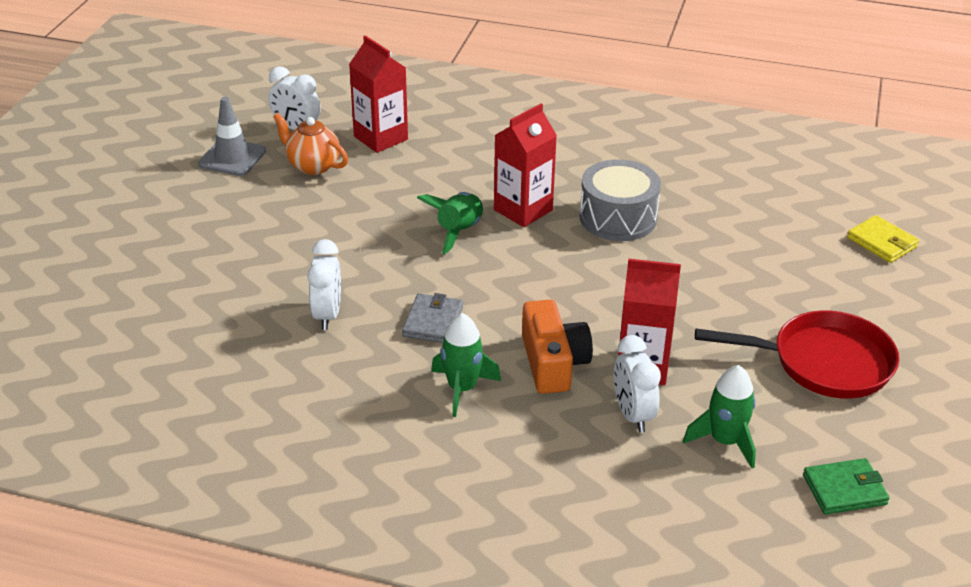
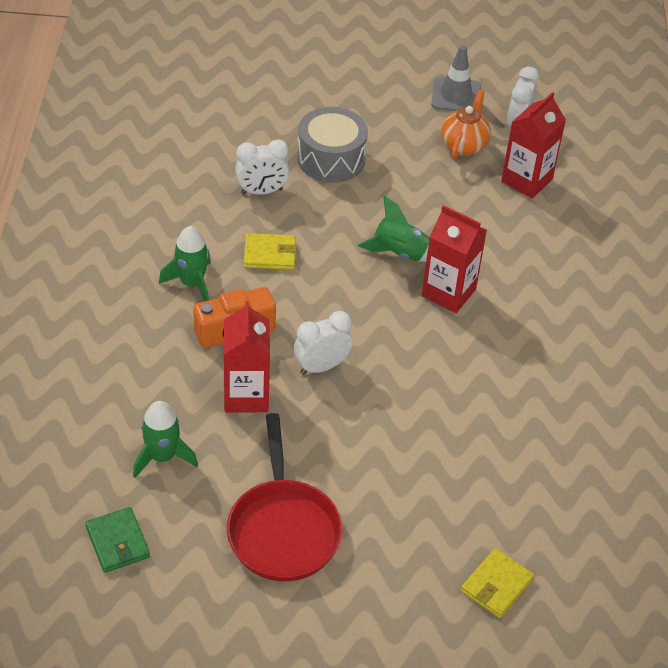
camera: 75 degrees right, 10 degrees up
(433, 322) = (270, 254): grey wallet -> yellow wallet
(618, 218) = (461, 362): grey drum -> grey drum (331, 159)
(632, 415) = (183, 393): white clock -> white clock (321, 366)

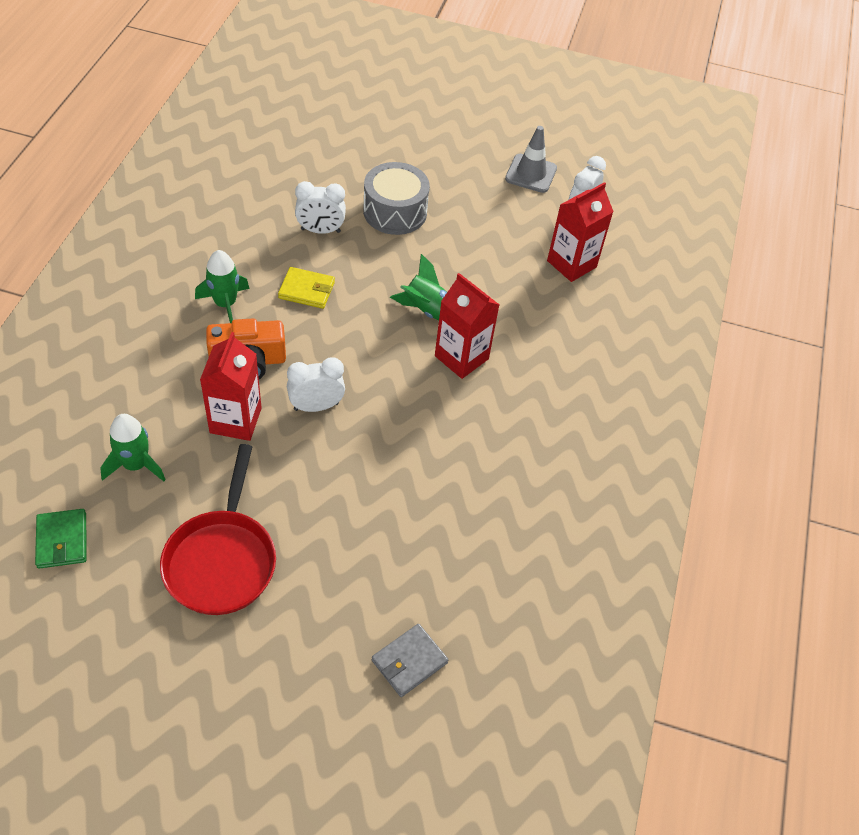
camera: 10 degrees right, 5 degrees up
(464, 145) = (523, 221): orange teapot -> none
(496, 585) = (409, 661): yellow wallet -> grey wallet

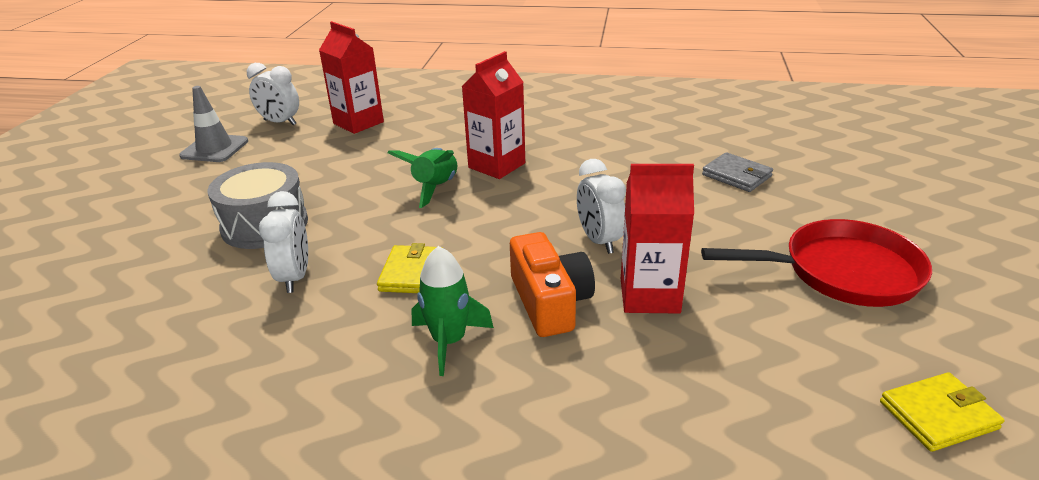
camera: 90 degrees left, 20 degrees down
(62, 540) = (938, 415): green wallet -> yellow wallet
(135, 465) = (770, 370): green rocket -> none
(409, 661) = (844, 161): grey wallet -> grey wallet (736, 175)

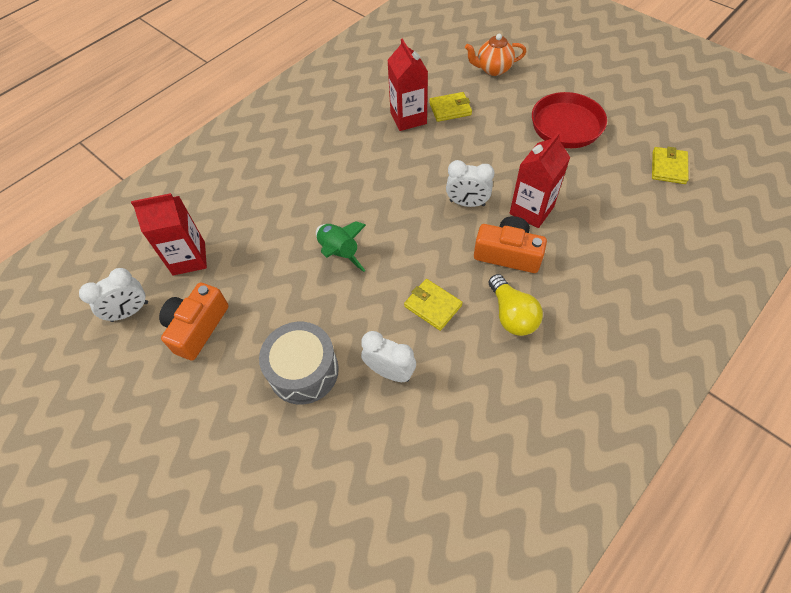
camera: 55 degrees left, 25 degrees up
(214, 149) = (134, 374): grey traffic cone -> none
(283, 155) = (197, 327): none -> orange camera
(449, 341) = (512, 315): green rocket -> yellow light bulb
(496, 165) = (338, 207): red carton -> red carton (408, 118)
(736, 175) = (450, 109): grey wallet -> yellow wallet
(856, 179) = (493, 69): none -> orange teapot

